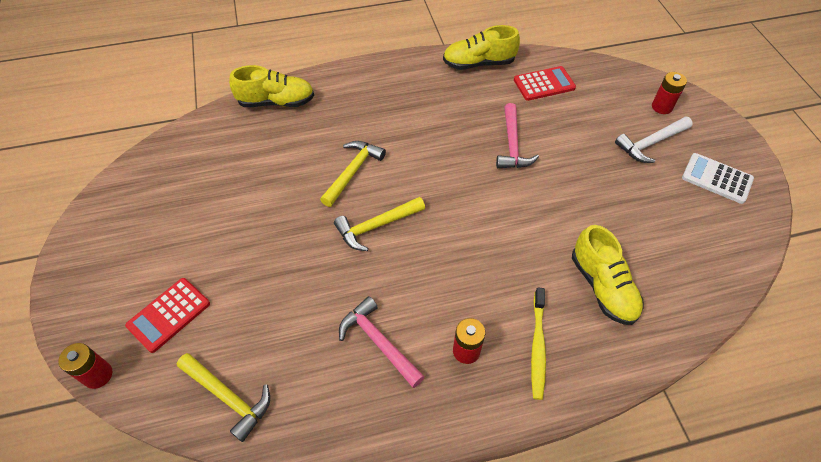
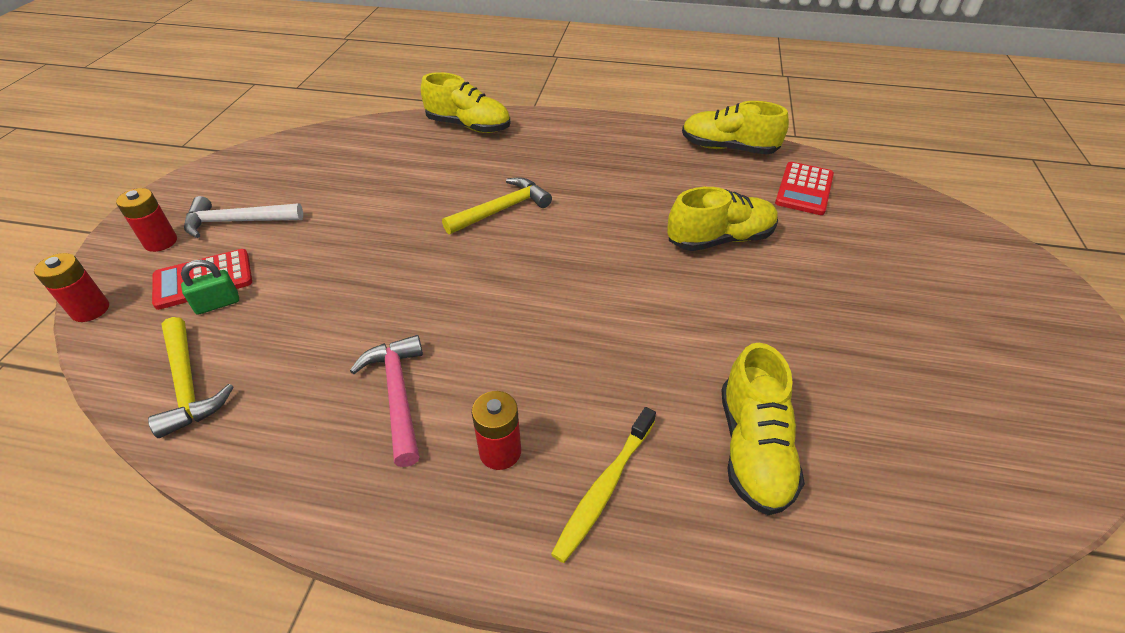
camera: 25 degrees right, 10 degrees down
(197, 329) = (217, 304): none -> green padlock
(376, 226) = (488, 271): yellow hammer -> none
(512, 145) = (720, 239): pink hammer -> yellow shoe
(544, 84) = (804, 189): red calculator -> red calculator turned 105 degrees clockwise
(650, 143) = (931, 295): white hammer -> white hammer (237, 222)
(662, 107) = (972, 258): red battery -> red battery (161, 242)
(716, 178) = (1026, 372): white calculator -> none

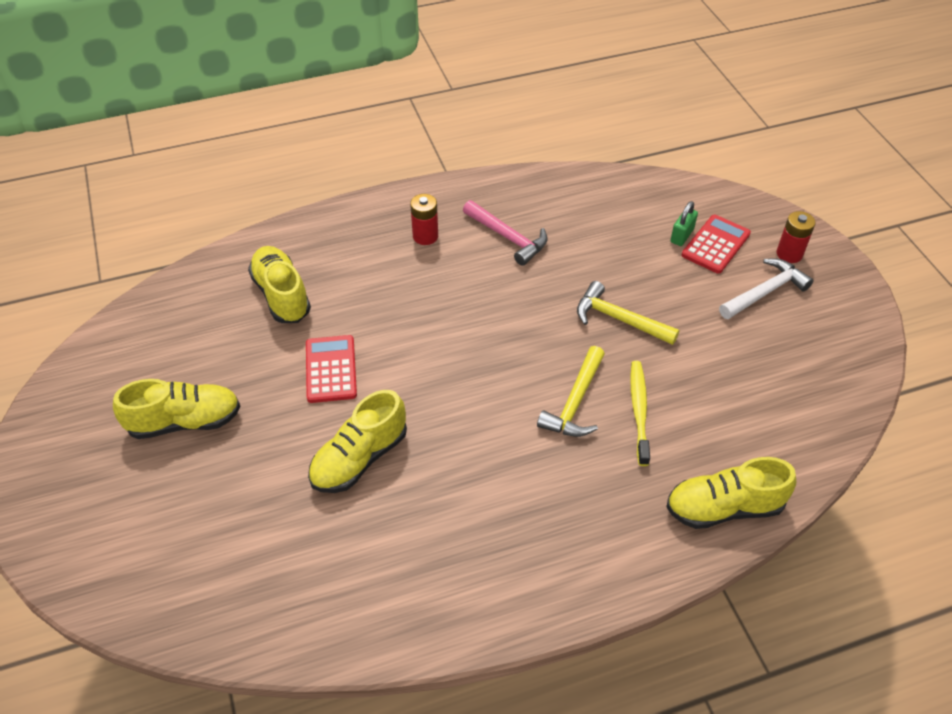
camera: 150 degrees right, 5 degrees up
(90, 310) = (749, 201): red battery -> none
(188, 384) = (629, 194): yellow hammer -> yellow hammer (619, 319)
(604, 488) = (358, 243): yellow toothbrush -> yellow toothbrush (639, 411)
(728, 148) = (403, 621): yellow shoe -> yellow shoe (185, 421)
(804, 189) = (293, 580): red calculator -> red calculator (331, 369)

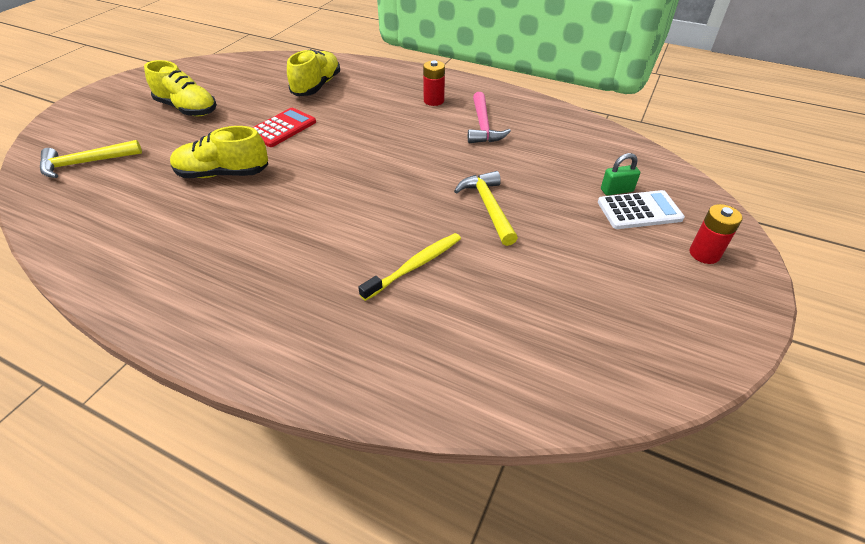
camera: 45 degrees right, 5 degrees down
(575, 402) = (381, 231): yellow hammer -> yellow hammer (86, 163)
(716, 244) = (639, 210): red calculator -> white calculator
(724, 507) = (374, 374): yellow shoe -> none
(765, 292) = (640, 264): white hammer -> none

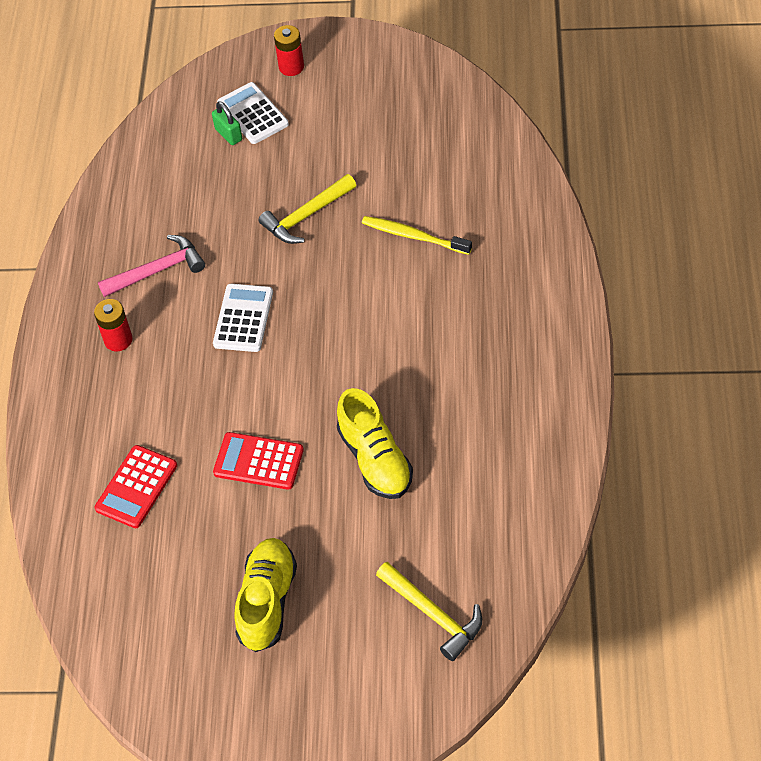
camera: 110 degrees left, 10 degrees up
(317, 86) = (136, 487): yellow shoe -> red calculator
(406, 150) = (243, 318): none -> white calculator

